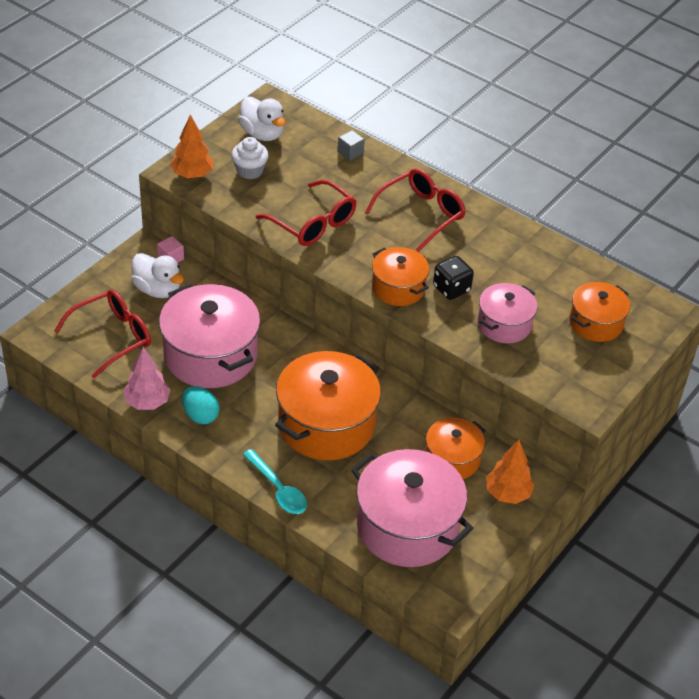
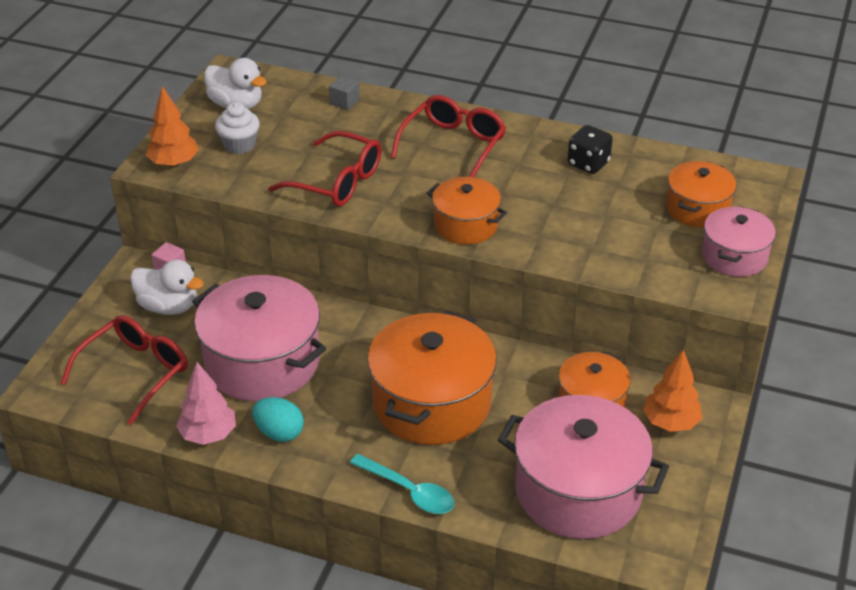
camera: 15 degrees left, 5 degrees down
(451, 289) = (525, 212): black dice -> black dice (588, 164)
(504, 324) = (601, 234): pink pot -> pink pot (734, 256)

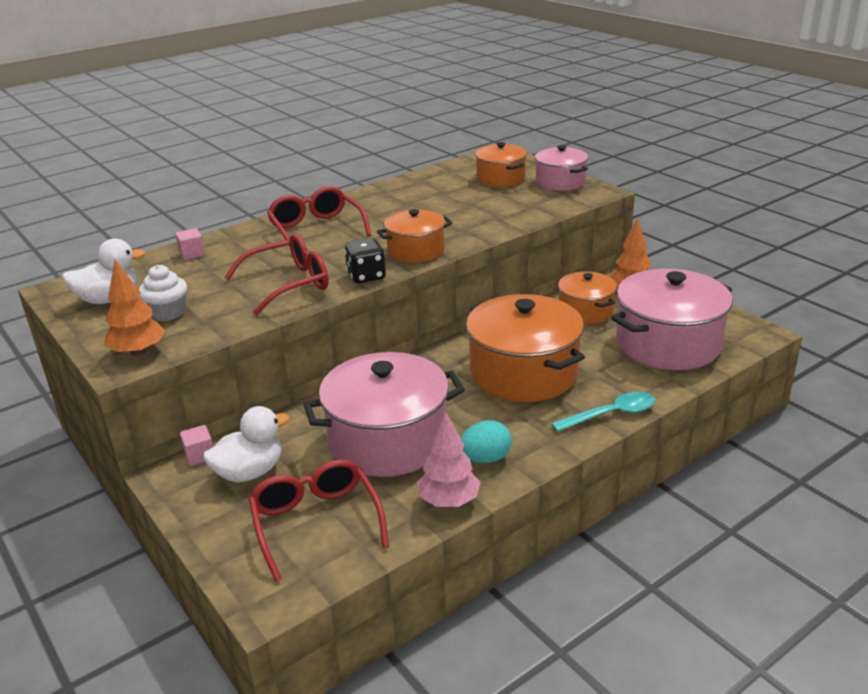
camera: 55 degrees left, 10 degrees down
(344, 102) = (192, 253): grey cube -> pink cube
(588, 164) = (408, 194): black dice -> black dice (366, 276)

